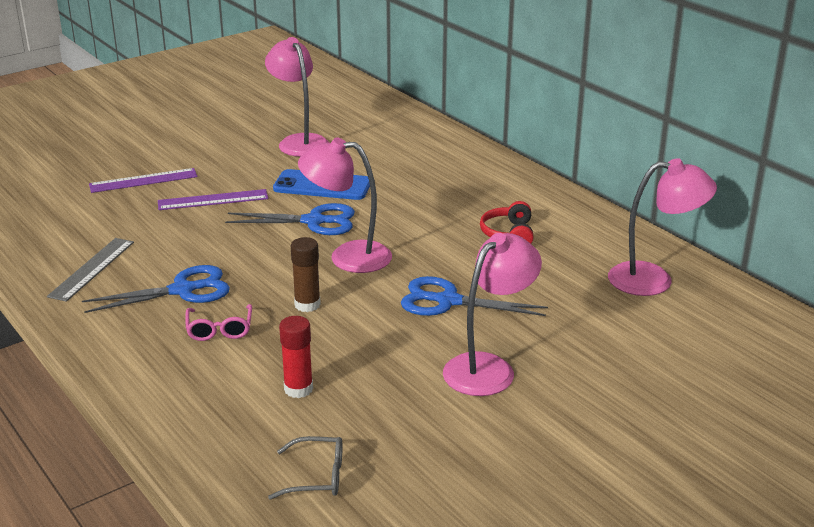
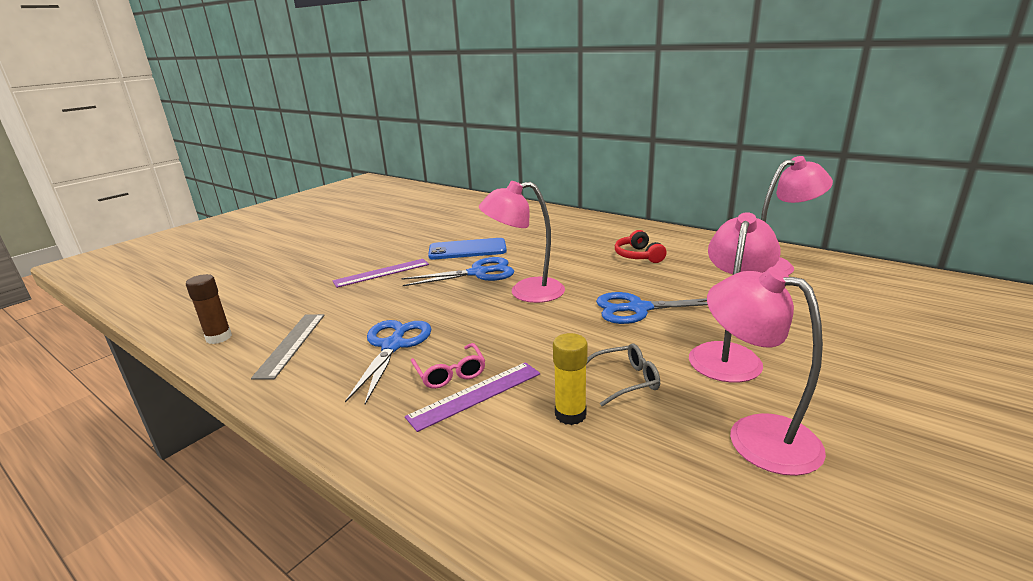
camera: 15 degrees left, 5 degrees down
(143, 180) = (312, 269): purple ruler -> purple ruler (475, 395)
(183, 290) = (393, 345): blue scissors -> blue scissors turned 45 degrees counterclockwise
(298, 389) = (570, 414): red glue stick -> yellow glue stick
(299, 142) = (429, 227): pink lamp -> pink lamp (756, 435)
(307, 305) = (519, 335): brown glue stick -> brown glue stick (219, 337)
(317, 477) = (671, 514): grey glasses -> grey glasses (625, 380)

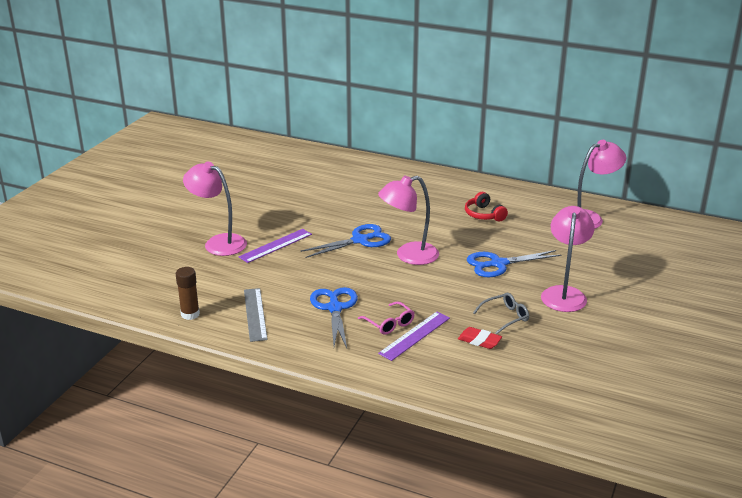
camera: 15 degrees left, 5 degrees up
(467, 250) = (336, 216): blue phone -> none
(570, 414) = (479, 341): yellow glue stick -> red eraser
(756, 435) = (586, 340): pink lamp -> pink lamp (218, 243)

